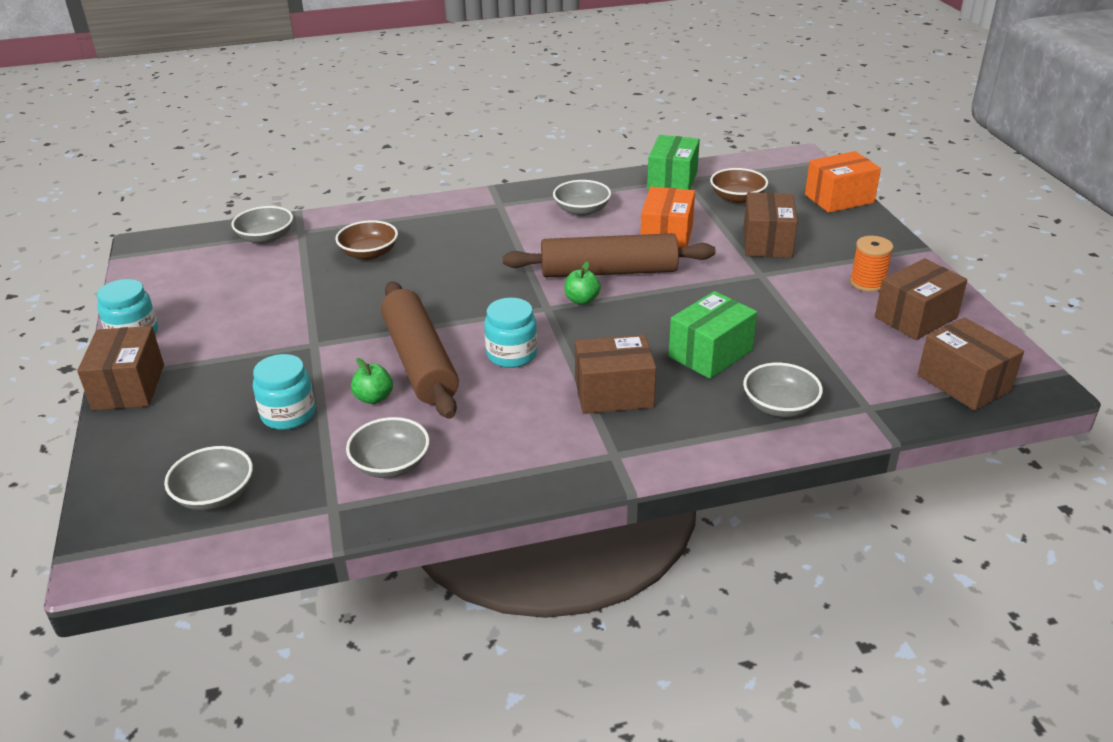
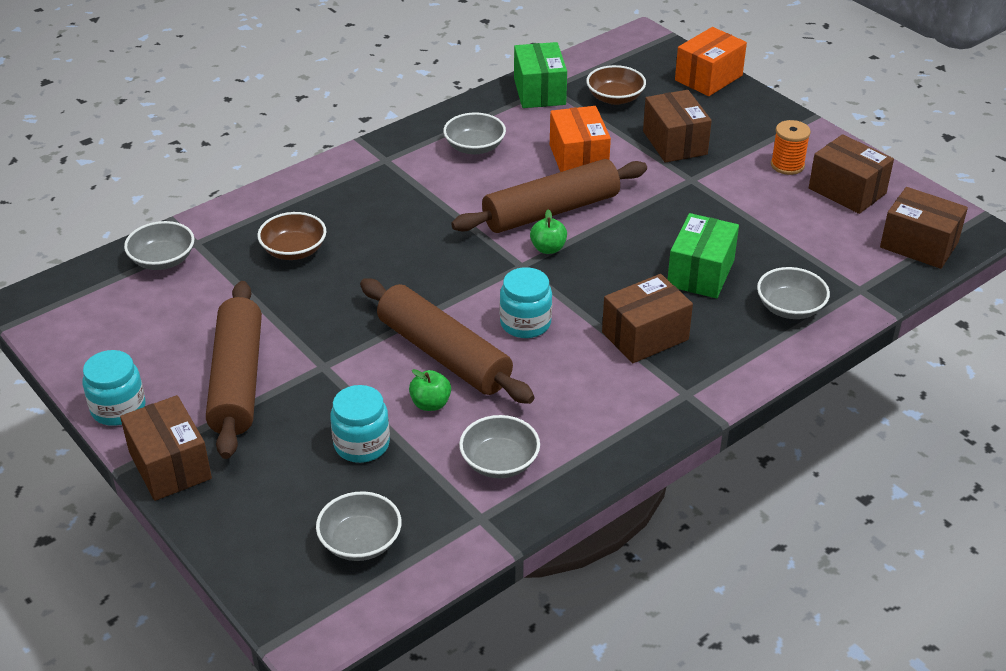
camera: 25 degrees left, 5 degrees up
(238, 337) = (237, 380): none -> brown rolling pin
(916, 317) = (847, 191): brown box -> brown box turned 75 degrees counterclockwise

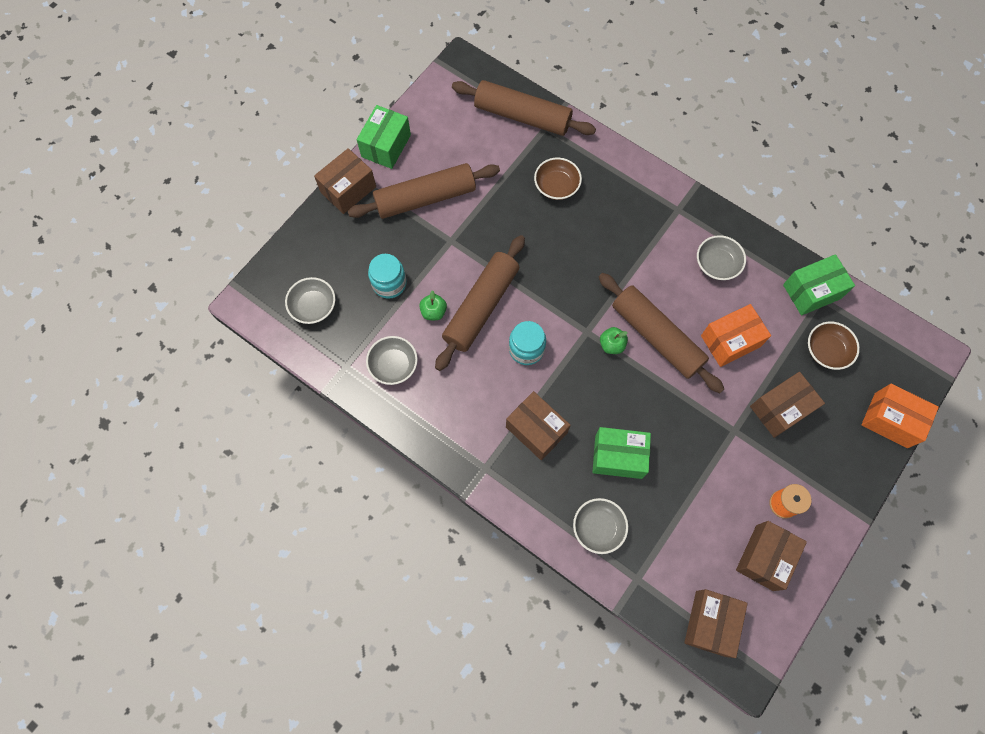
camera: 75 degrees right, 30 degrees up
(118, 408) = (386, 146): turquoise jar -> green box
(163, 260) = (522, 116): grey bowl -> brown rolling pin

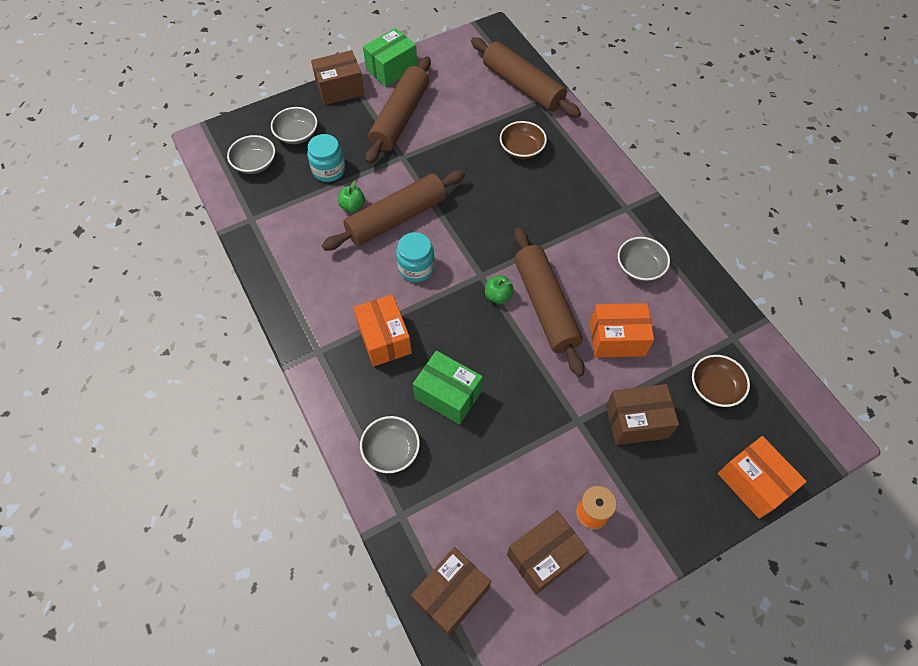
camera: 25 degrees right, 10 degrees down
(393, 365) = (291, 234): grey bowl -> grey bowl (297, 135)
(425, 198) = (400, 118): brown rolling pin -> brown rolling pin turned 75 degrees counterclockwise
(536, 430) = (384, 339): brown box -> orange box
(812, 292) = (726, 328): green box -> none

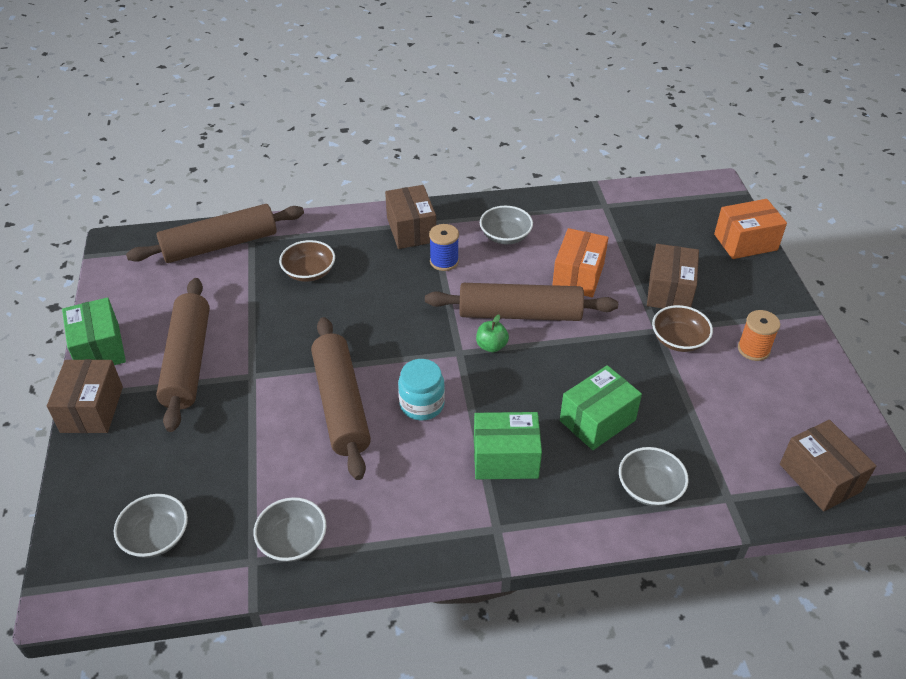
camera: 70 degrees left, 15 degrees down
(297, 135) = (138, 475): grey bowl -> grey bowl (293, 540)
(329, 170) = (224, 454): turquoise jar -> none
(352, 206) = (297, 443): green apple -> none
(384, 339) = (505, 458): orange box -> green box
(400, 118) = (188, 361): brown rolling pin -> brown rolling pin turned 45 degrees clockwise
(544, 556) = (790, 396): brown box -> brown box (411, 230)
(581, 232) = (444, 261): none -> blue spool
(714, 387) = (650, 233): brown bowl -> brown bowl (678, 340)

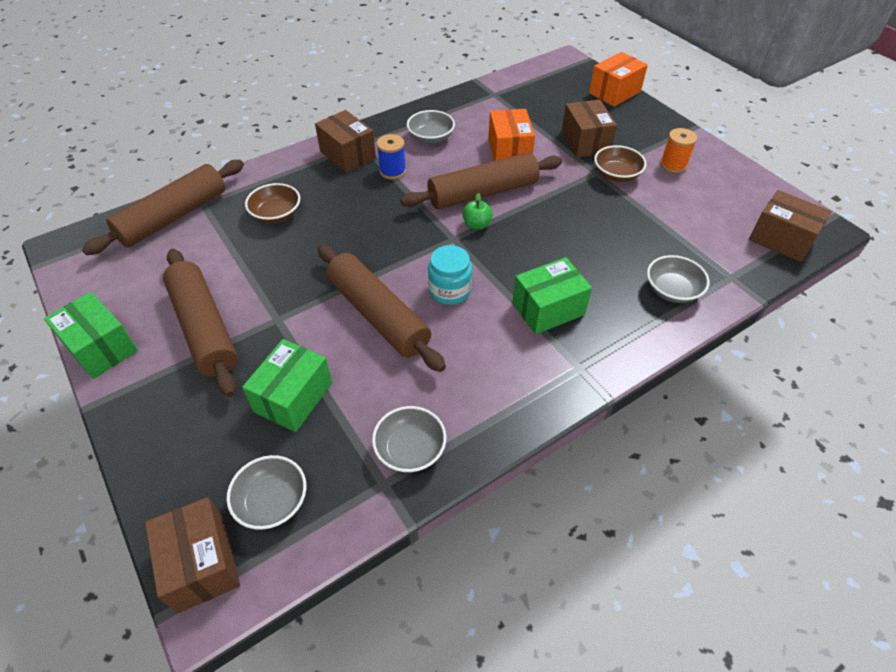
camera: 25 degrees left, 5 degrees up
(92, 409) = (128, 407): brown box -> brown box (201, 563)
(597, 420) = (598, 254): green box -> green box (293, 397)

